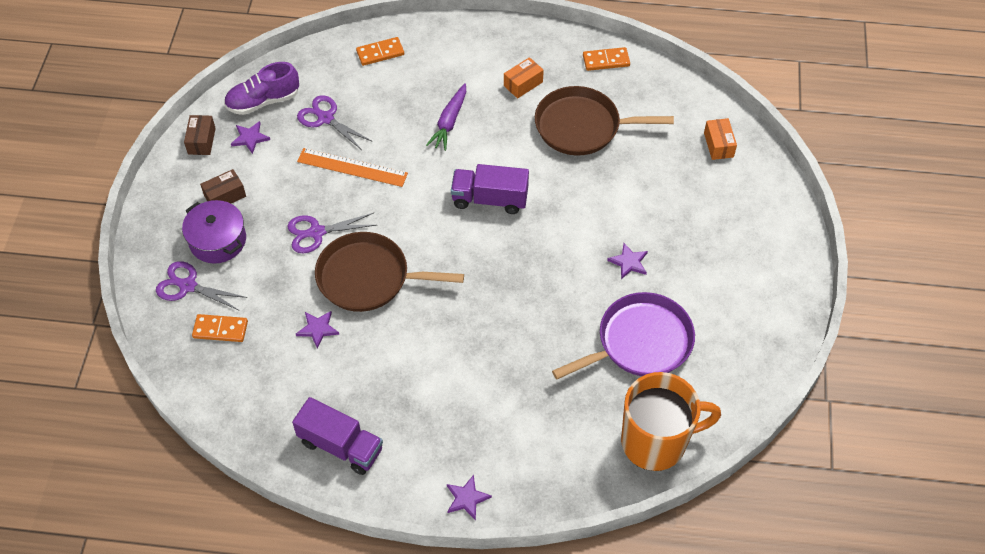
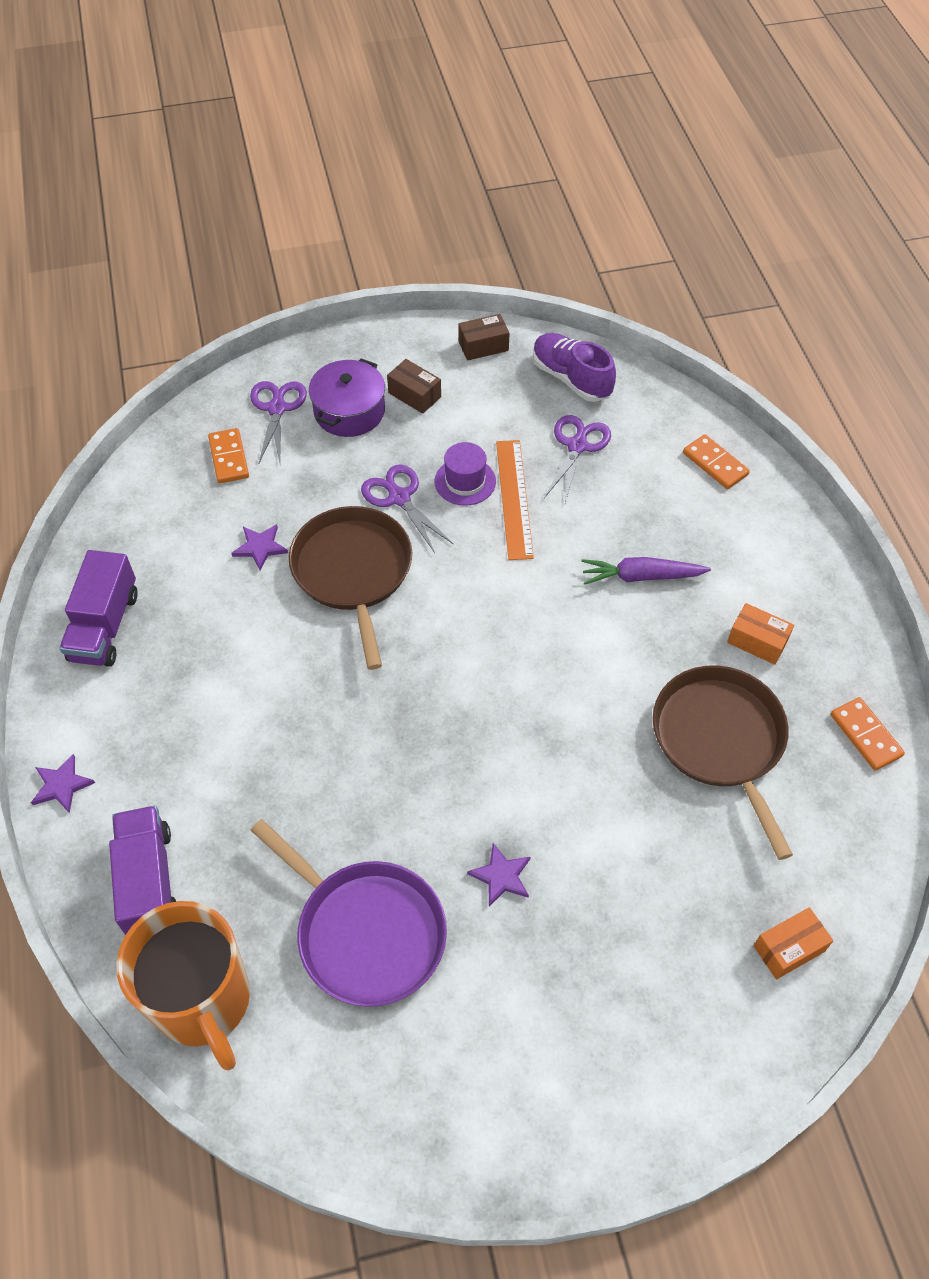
camera: 70 degrees right, 0 degrees up
(250, 138) = (509, 386): purple star -> none
(322, 190) = (465, 481): none -> purple hat
(489, 199) = (533, 664): purple truck -> purple truck (148, 881)

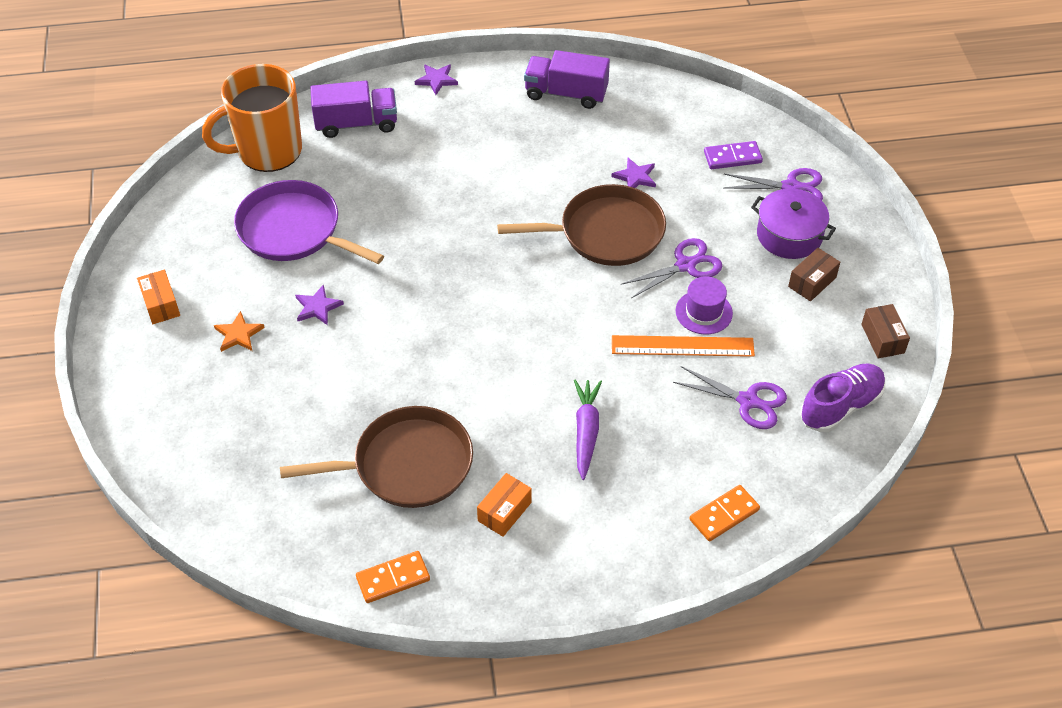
camera: 95 degrees right, 5 degrees down
(229, 458) = (732, 157): orange domino -> purple domino
(365, 931) = (294, 230): purple pan -> purple pan turned 75 degrees clockwise
(560, 970) = (238, 334): none -> orange star
(789, 948) = (216, 479): orange box -> orange box (161, 304)

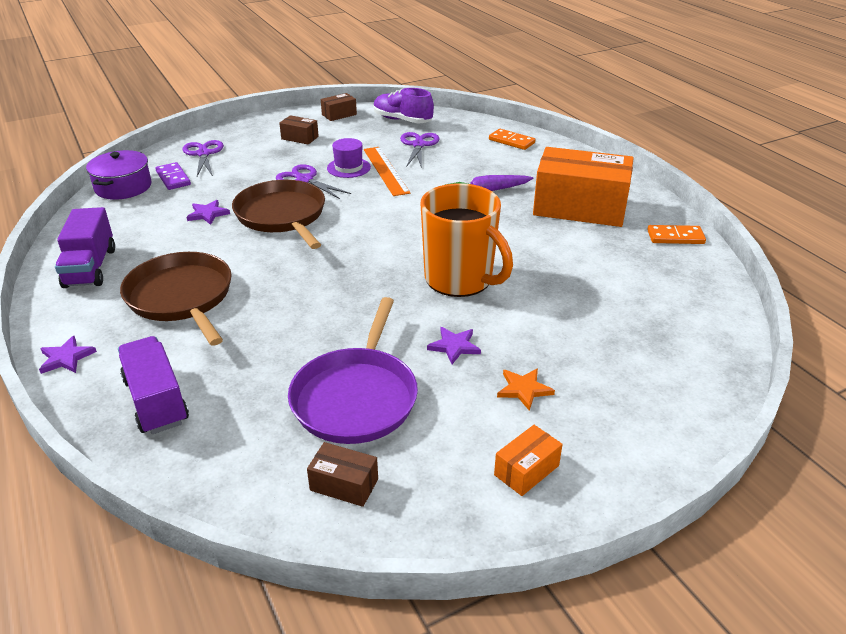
camera: 110 degrees left, 15 degrees down
(213, 206) = (344, 484): none -> brown box
(267, 151) = (224, 467): orange mug -> orange mug (460, 279)
(393, 579) = (675, 237): orange domino -> orange domino turned 45 degrees counterclockwise
(406, 465) = (580, 254): brown pan -> brown pan (182, 297)
(504, 511) = (579, 207): orange box -> orange box, size x2.35
(789, 235) = (256, 149): purple pot -> purple pot (123, 187)

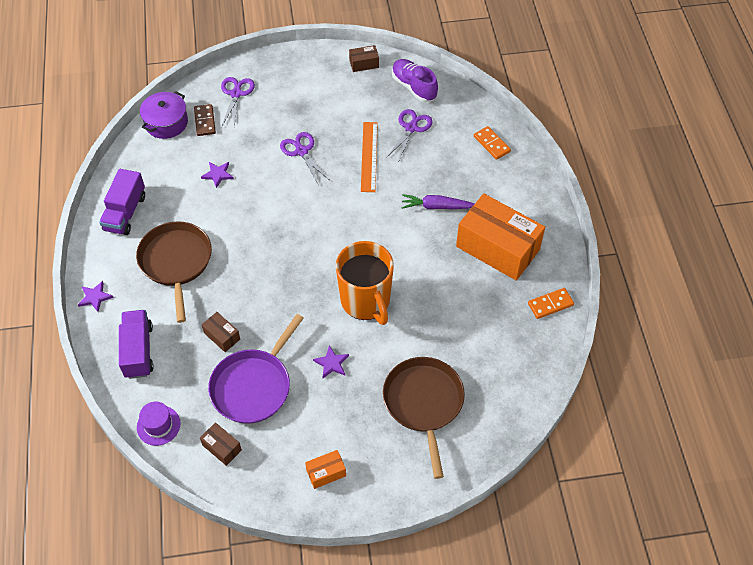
camera: 20 degrees right, 20 degrees up
(173, 178) = (205, 121): purple domino -> brown domino
(282, 216) = (270, 192): brown pan -> brown pan (424, 403)
(300, 138) = (318, 91): brown box -> brown box (222, 336)
(348, 168) = (341, 144): purple hat -> purple hat (158, 425)
(524, 389) = (356, 413): orange star -> none
(675, 237) = (550, 304): orange domino -> orange domino turned 45 degrees counterclockwise

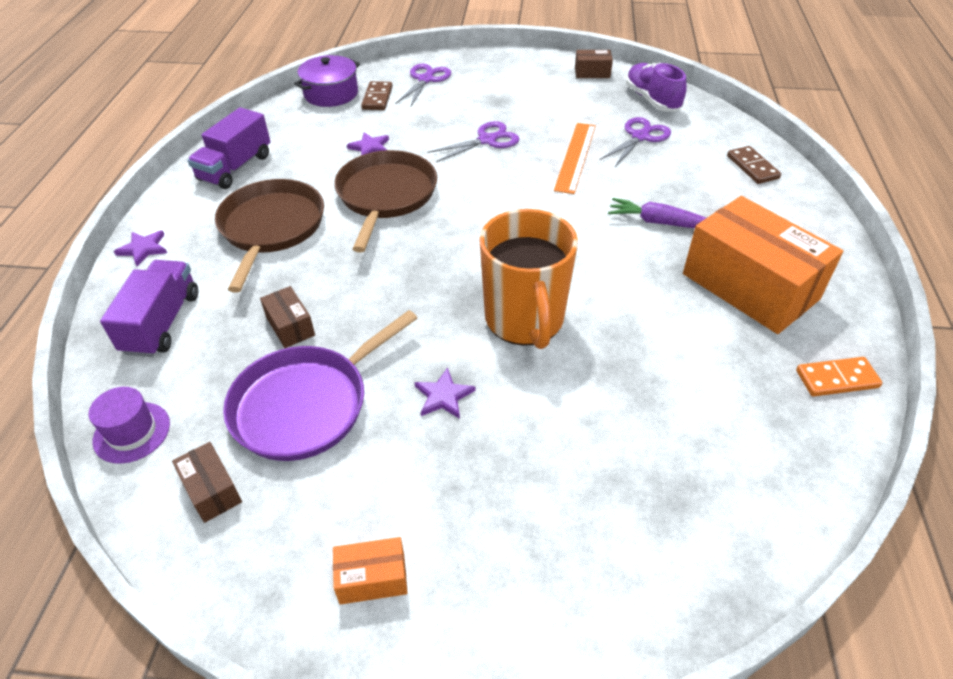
camera: 15 degrees right, 10 degrees down
(302, 151) = (487, 140): purple scissors -> purple scissors turned 75 degrees clockwise
(424, 403) = (586, 493): brown pan -> brown pan (386, 196)
(492, 144) = (752, 167): orange domino -> brown domino

